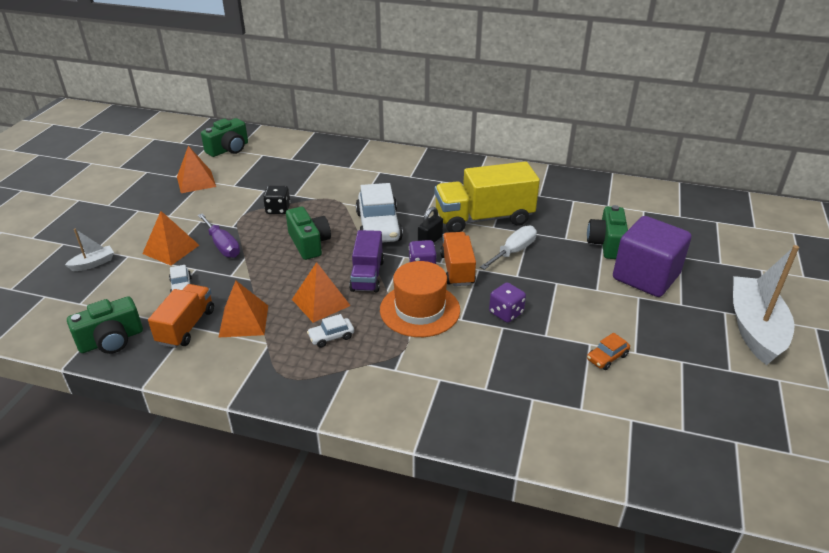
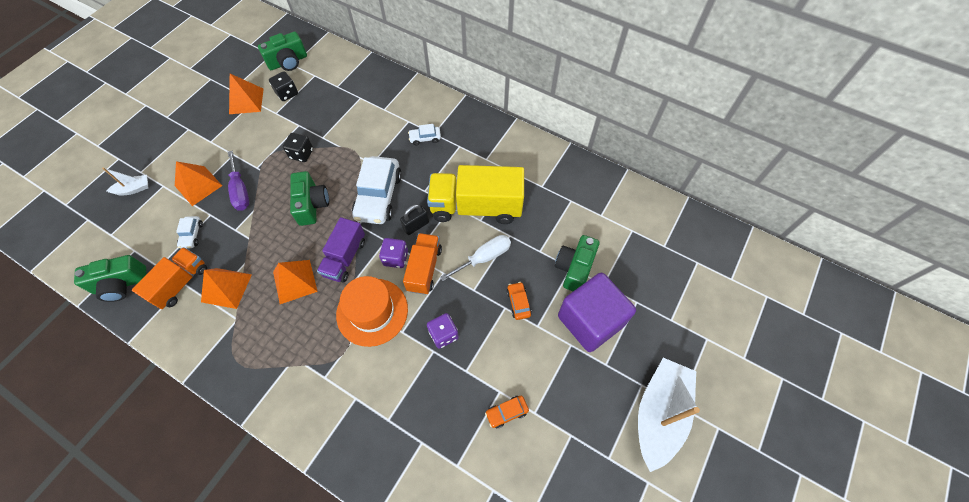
camera: 15 degrees right, 25 degrees up
(239, 170) = (287, 93): none -> black dice
(331, 337) = (288, 325): white car -> white car (425, 138)
(568, 277) = (518, 303): none -> orange car

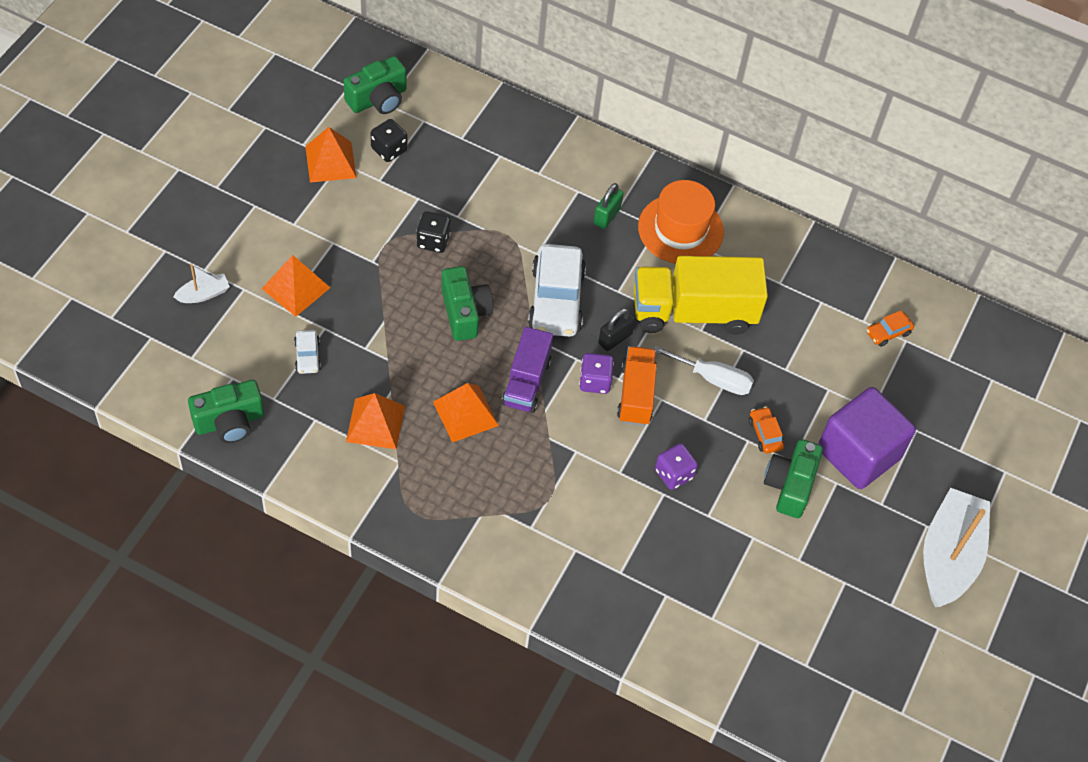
camera: 10 degrees left, 5 degrees down
(181, 283) = (311, 419): orange truck -> none
(240, 191) = (358, 294): purple screwdriver -> none
(372, 312) = (576, 449): orange hat -> orange hat (680, 229)
(425, 138) = (607, 216): white car -> green padlock
(484, 258) = (713, 379): white screwdriver -> white screwdriver turned 60 degrees clockwise
(506, 412) = (765, 560): orange car -> orange car (888, 333)
(574, 268) = (833, 390): green camera -> green camera (790, 485)

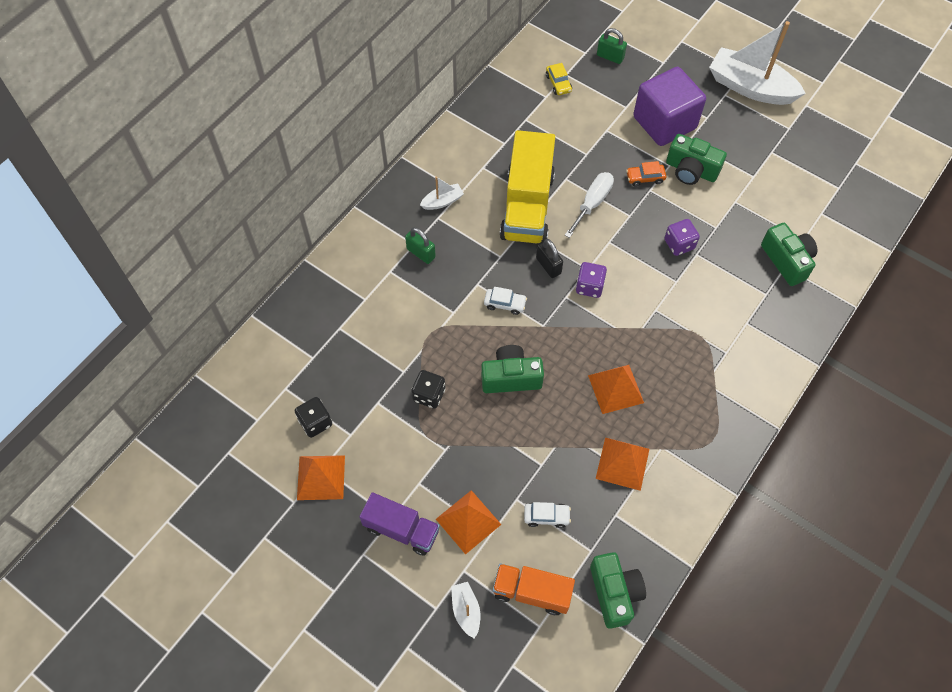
camera: 75 degrees left, 5 degrees up
(378, 99) = (250, 426): green camera -> green camera (787, 261)
(526, 382) = (587, 338): purple truck -> purple truck (401, 529)
(556, 300) = (505, 304): white car -> white car, size x0.46
(636, 395) = (604, 259): orange truck -> orange truck (532, 592)
(680, 229) = (442, 201): orange hat -> white boat
(888, 333) = (558, 83): orange car -> yellow car
(950, 388) = (610, 57): none -> green padlock

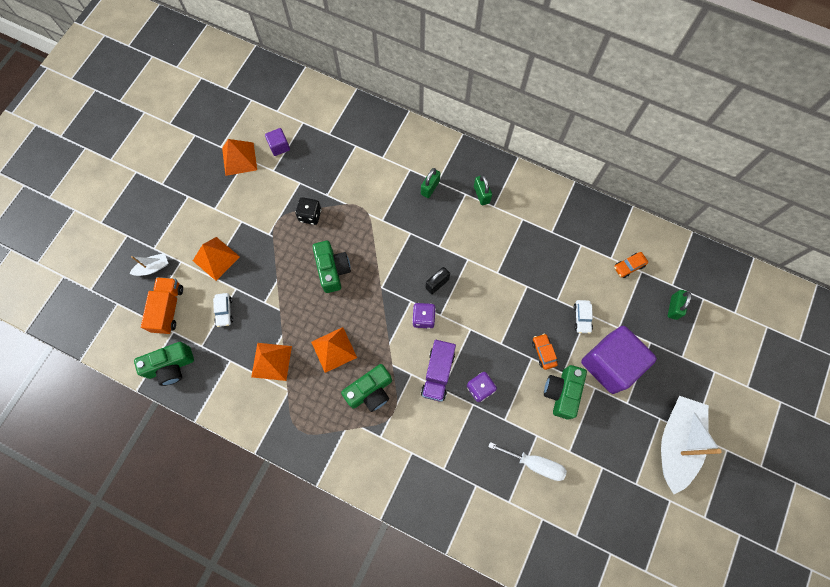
camera: 80 degrees right, 10 degrees up
(315, 422) = (279, 146): black dice -> purple cube
(401, 529) = (206, 216): purple truck -> purple truck (438, 373)
(442, 201) = (481, 194): white boat -> green padlock
(505, 304) = (396, 256): white car -> white car (582, 318)
(527, 206) = (491, 259): yellow truck -> none
(558, 83) = (629, 266): yellow car -> orange car
(592, 203) = (506, 311): white screwdriver -> white screwdriver (534, 463)
(787, 261) = (482, 487): green camera -> green camera (370, 391)

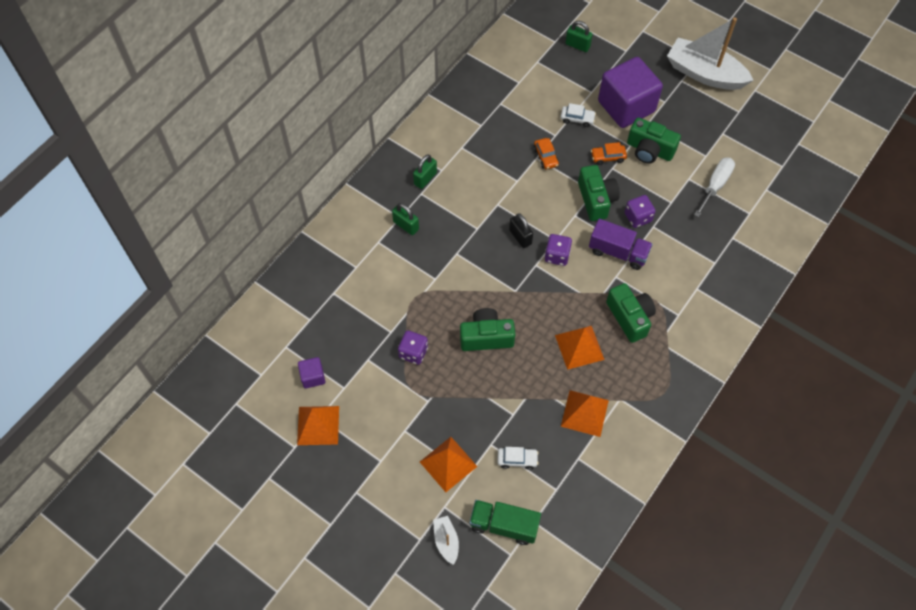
camera: 80 degrees left, 10 degrees down
(168, 309) = (504, 525): orange truck -> green truck
(171, 366) = (576, 526): green camera -> green camera (596, 199)
(310, 215) = (413, 352): black dice -> purple dice
(481, 194) = (425, 178): green padlock -> green padlock turned 45 degrees counterclockwise
(629, 266) = (530, 70): orange car -> orange car (545, 157)

